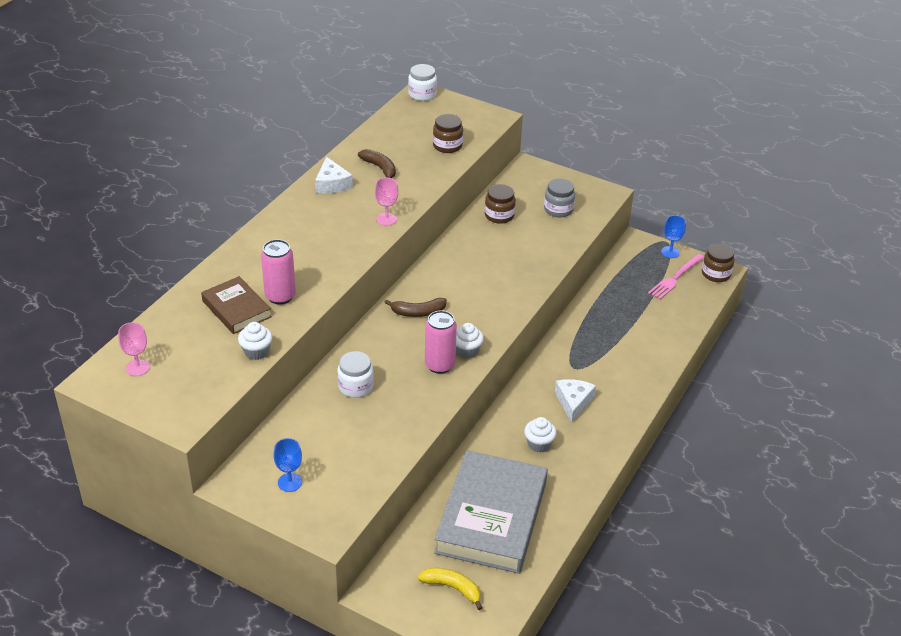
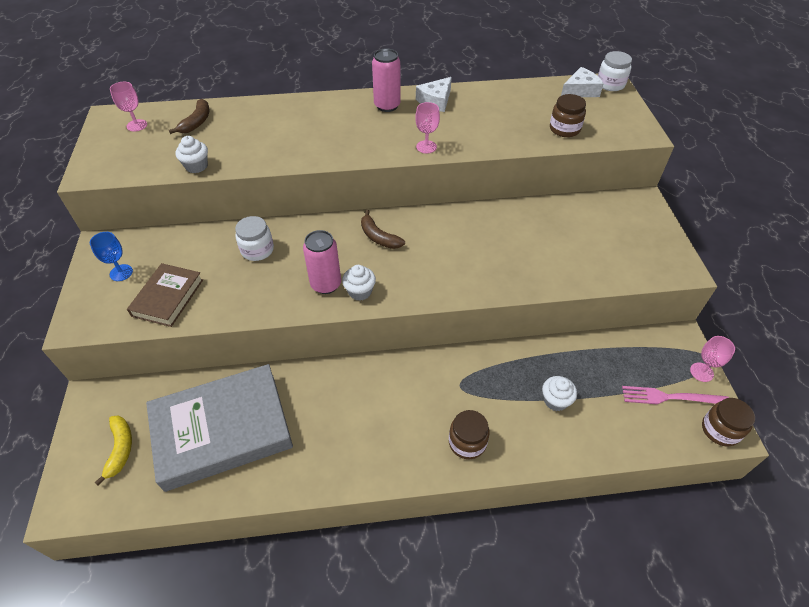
camera: 55 degrees right, 10 degrees up
(236, 309) = (239, 133): brown book -> brown book (168, 297)
(280, 296) = (273, 145): pink can -> pink can (387, 106)
(380, 168) = (486, 112): brown banana -> brown banana (196, 122)
(499, 215) = (556, 218): brown jar -> brown jar (467, 442)
(539, 444) = (338, 414): white cupcake -> white cupcake (555, 401)
(558, 209) = (614, 250): grey jar -> none
(573, 402) = (414, 411): white cheese -> white cheese (580, 91)
(670, 252) = (701, 372): blue goblet -> pink goblet

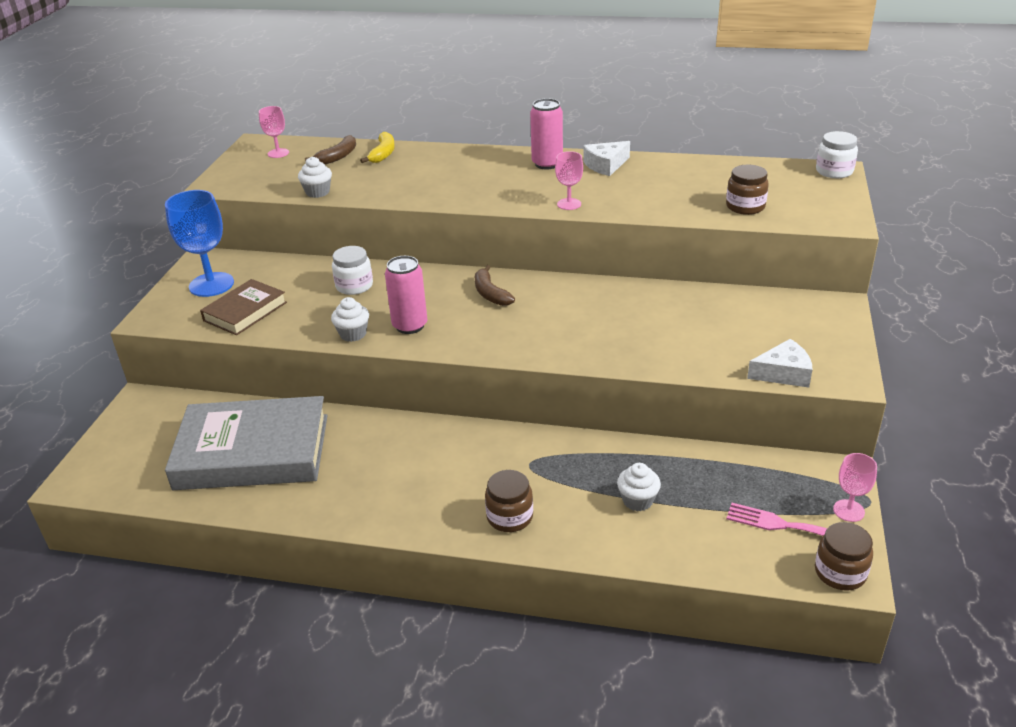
camera: 20 degrees right, 15 degrees down
(120, 449) = (148, 447): yellow banana -> yellow banana (383, 154)
(121, 273) = (211, 284): blue goblet -> blue goblet, size x1.86
(360, 292) = (442, 338): white cupcake -> white cupcake (353, 334)
(580, 91) = (790, 173): white cheese -> white cheese (783, 373)

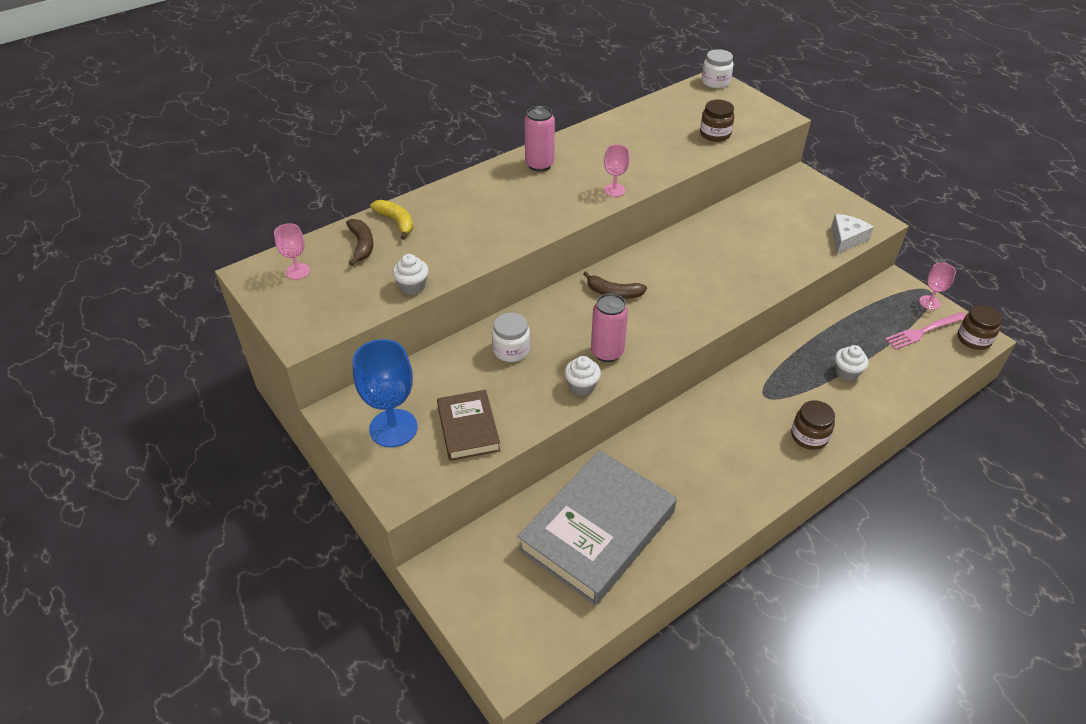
camera: 50 degrees left, 10 degrees up
(606, 165) = (580, 145): white cheese -> none

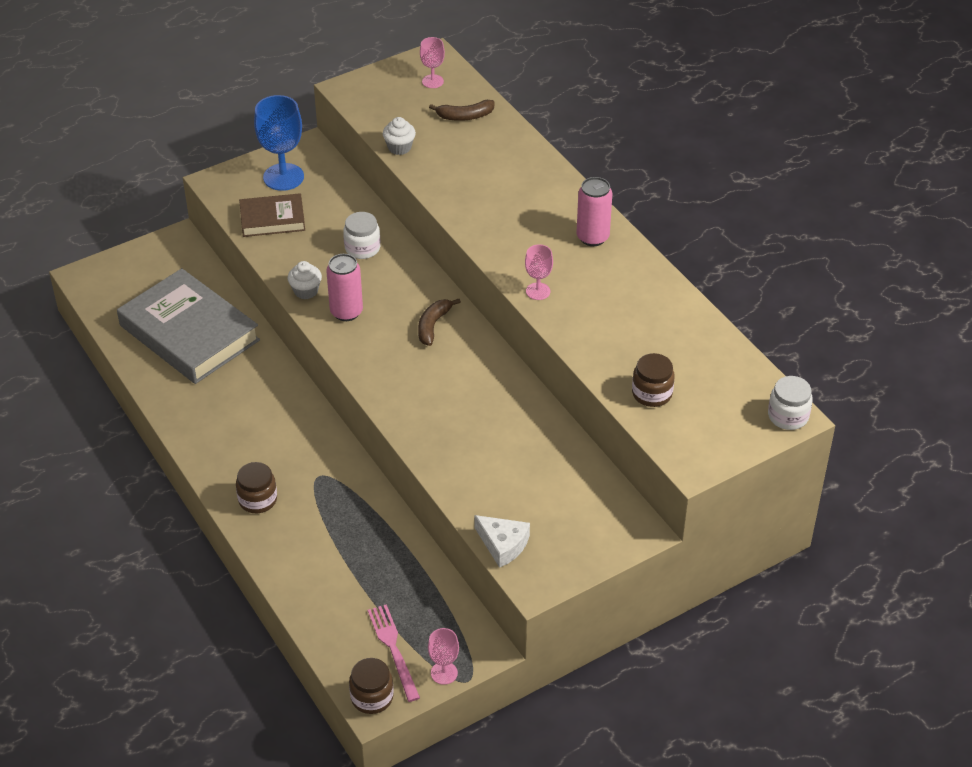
camera: 95 degrees right, 0 degrees up
(396, 222) = (499, 136): yellow banana -> none
(846, 372) = (339, 554): white cupcake -> none

